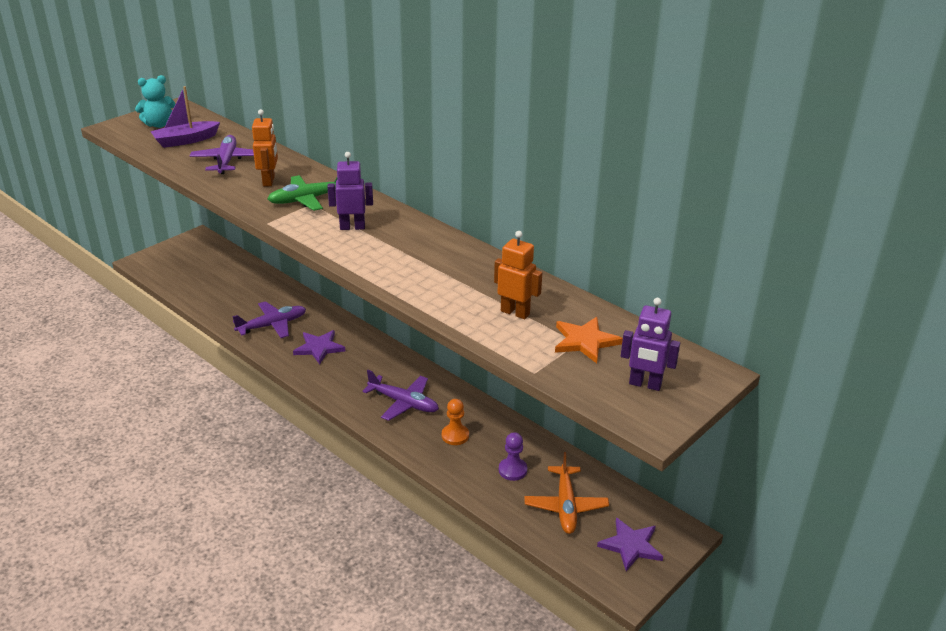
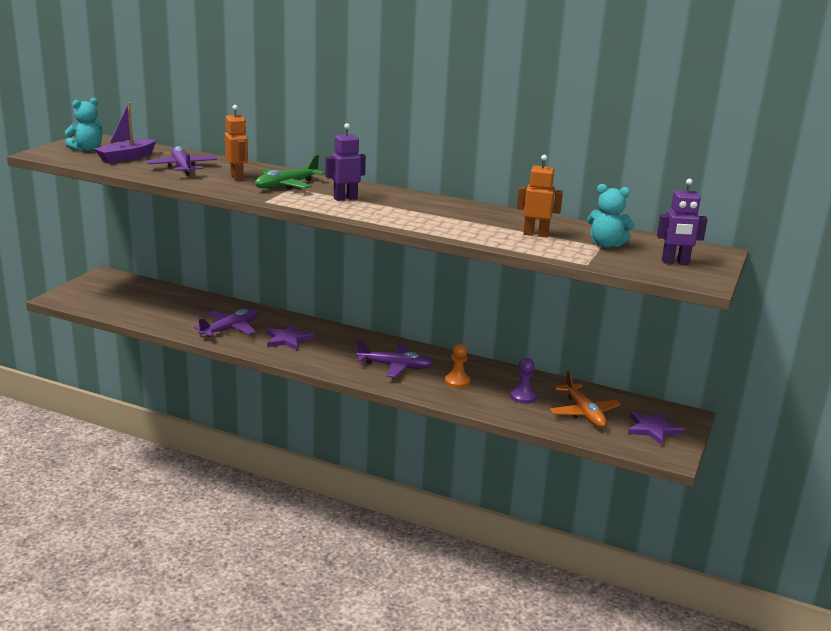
camera: 20 degrees left, 10 degrees down
(585, 341) = (606, 244): orange star -> turquoise teddy bear

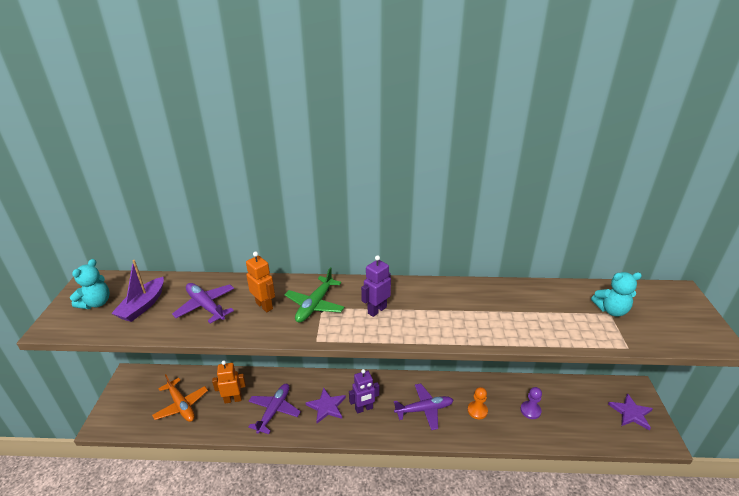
camera: 20 degrees left, 10 degrees up
(535, 234) = (554, 314): orange robot -> orange robot (233, 399)
(583, 413) = (578, 413): orange plane -> orange plane (181, 405)
(675, 262) = (674, 319): purple robot -> purple robot (364, 408)

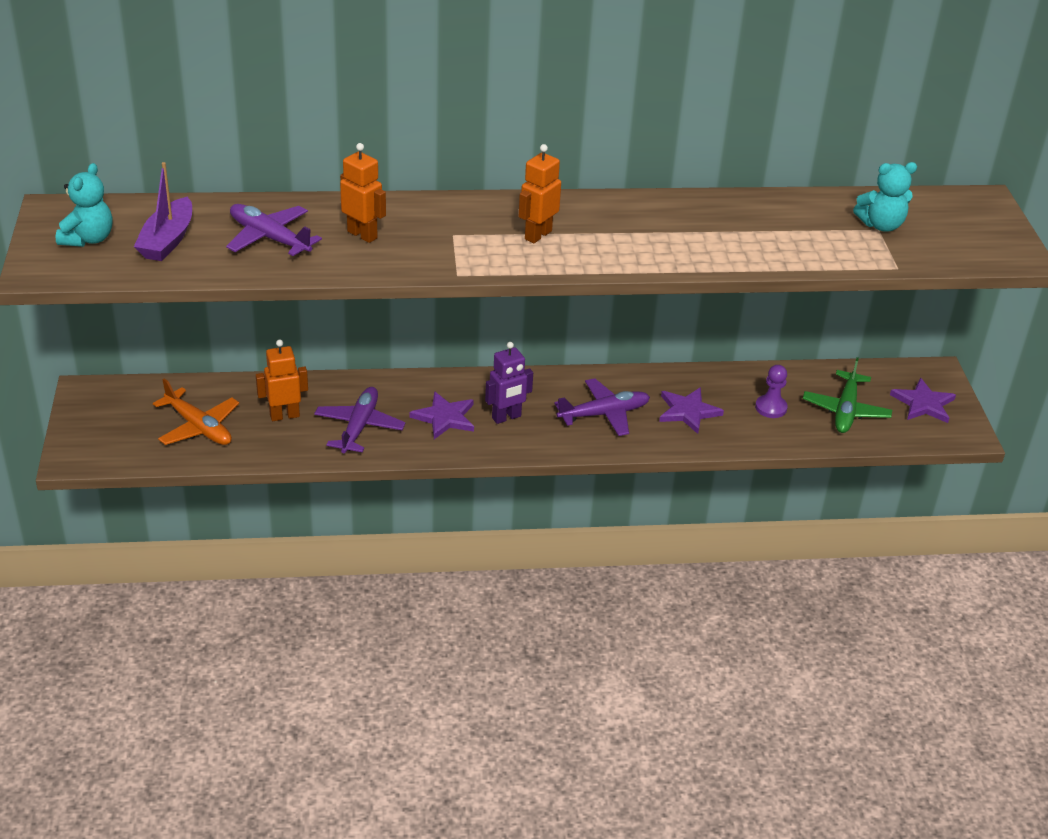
camera: 10 degrees left, 5 degrees up
(315, 305) = (441, 231): green plane -> green plane (845, 410)
(377, 310) = (537, 235): purple robot -> orange robot
(477, 410) = (688, 412): orange pawn -> purple star

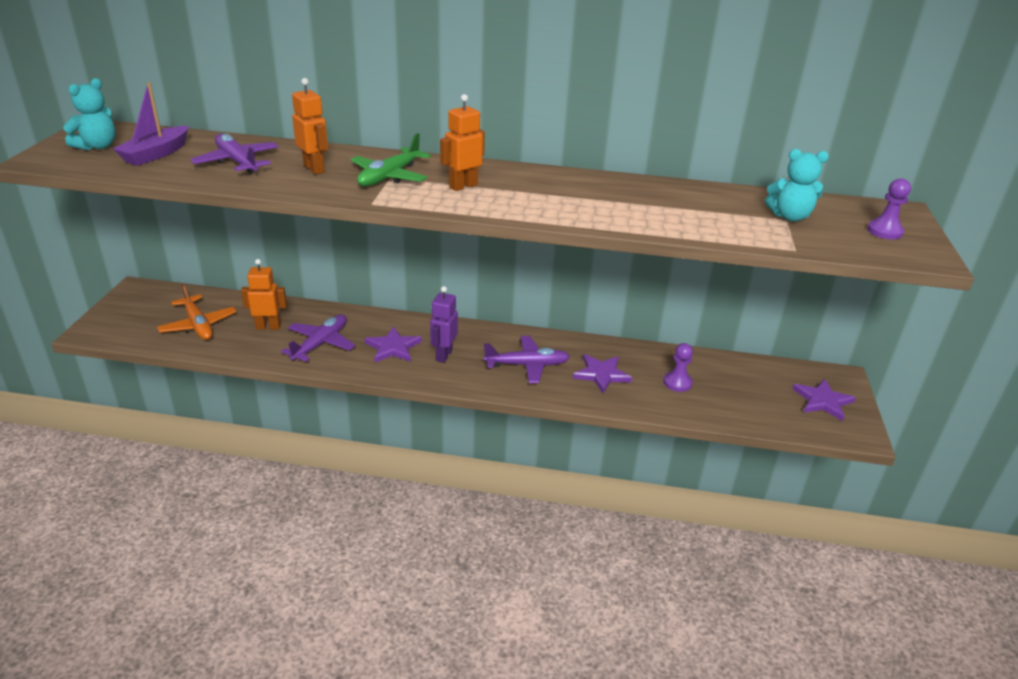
camera: 15 degrees right, 5 degrees down
(506, 417) = (443, 355): purple robot -> purple robot turned 120 degrees clockwise
(845, 410) = (746, 395): green plane -> green plane (390, 176)
(974, 230) = (884, 231): none -> purple pawn

